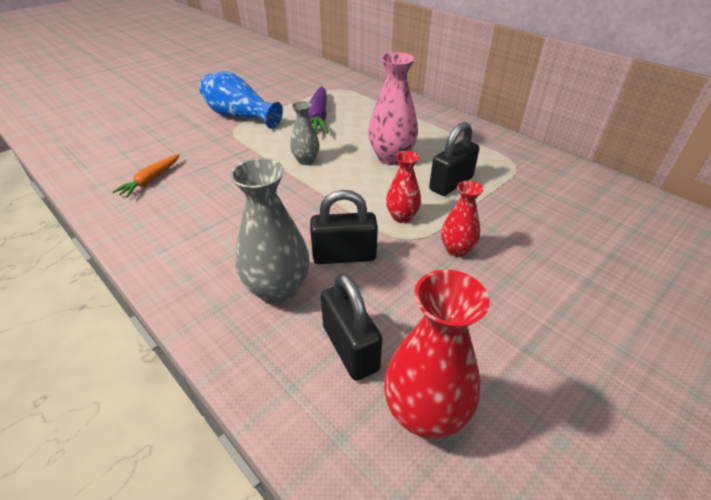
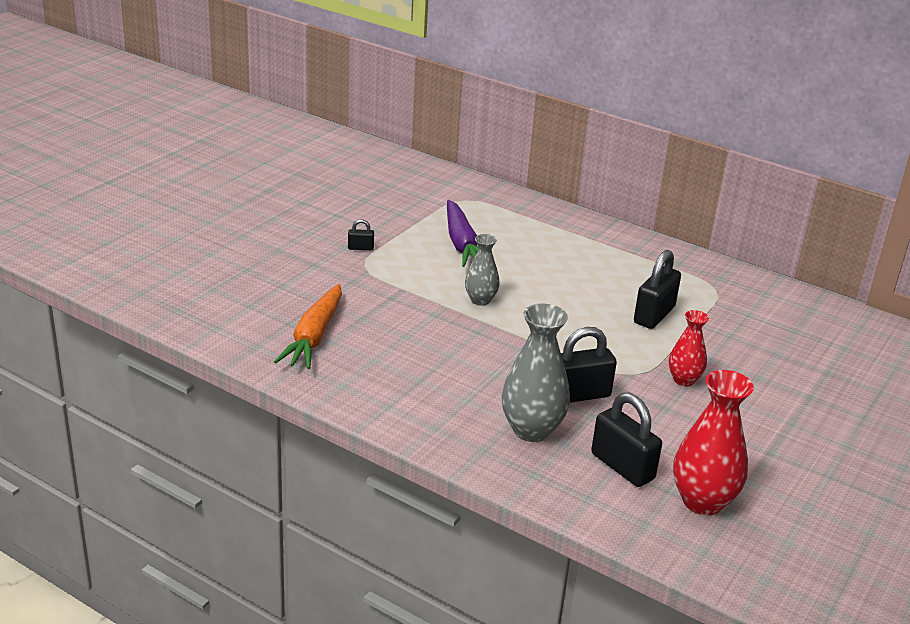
camera: 15 degrees left, 10 degrees down
(151, 180) = (314, 337): orange carrot -> orange carrot, size x1.59
(240, 116) = (360, 248): blue vase -> black padlock
(391, 158) = (576, 290): pink vase -> none
(401, 217) = (617, 353): red vase -> none

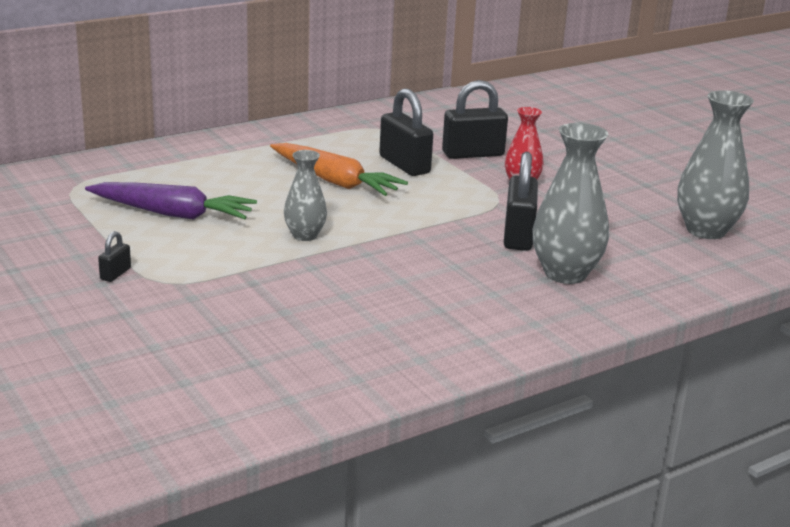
camera: 65 degrees left, 5 degrees down
(314, 337) = (299, 353): orange carrot -> orange carrot (335, 181)
(622, 466) = (643, 248): black padlock -> black padlock (473, 154)
(702, 501) = (706, 230): red vase -> grey vase

